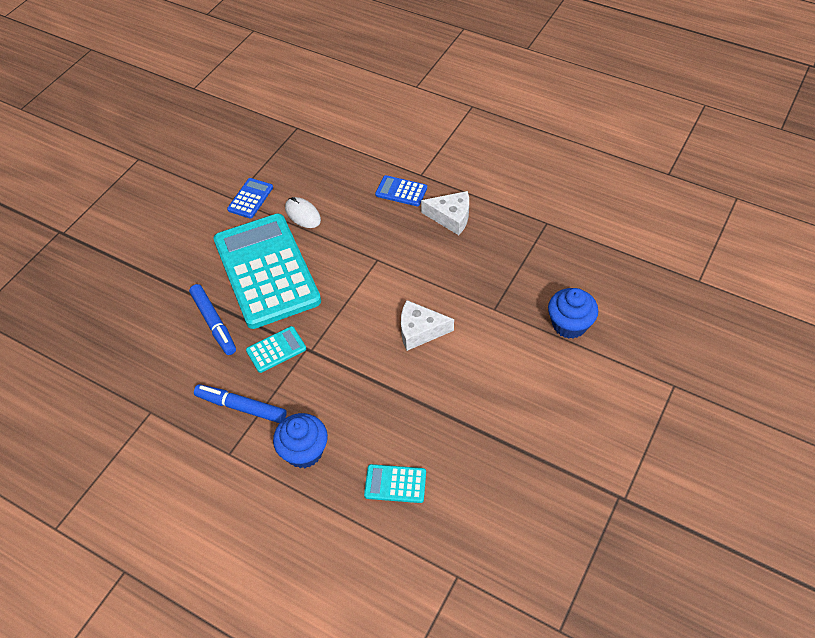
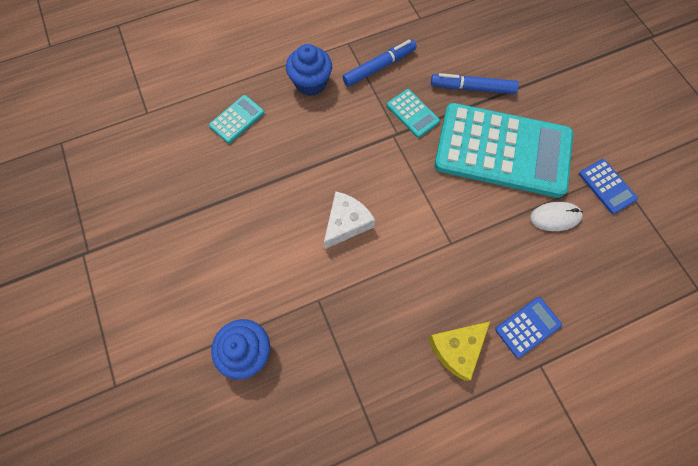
camera: 125 degrees right, 15 degrees up
(276, 349) = (412, 113): turquoise calculator -> turquoise calculator turned 45 degrees counterclockwise
(451, 217) = (456, 349): white cheese -> yellow cheese

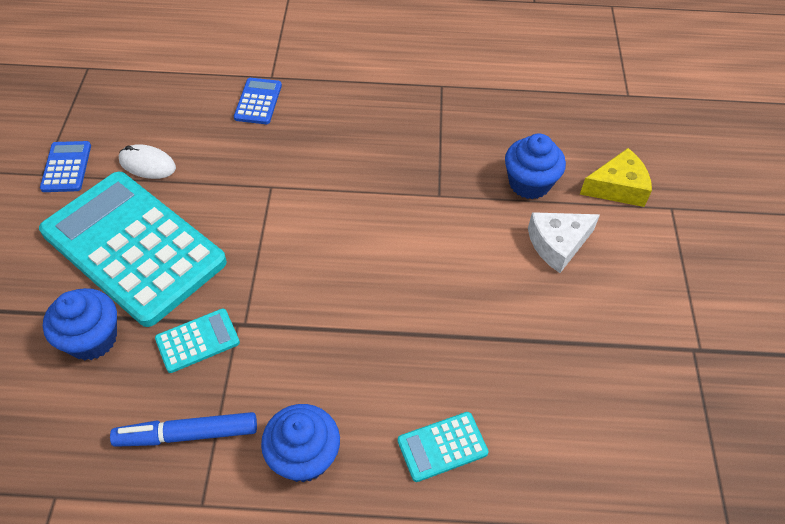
camera: 155 degrees left, 15 degrees down
(346, 223) = (368, 250): white cheese -> white cheese (558, 244)
(412, 113) = (197, 340): turquoise calculator -> turquoise calculator turned 75 degrees clockwise
(456, 349) = (332, 112): yellow cheese -> yellow cheese (617, 187)
(472, 88) = (92, 339): blue marker -> blue cupcake
(527, 327) = (258, 101): blue calculator -> blue calculator turned 105 degrees clockwise

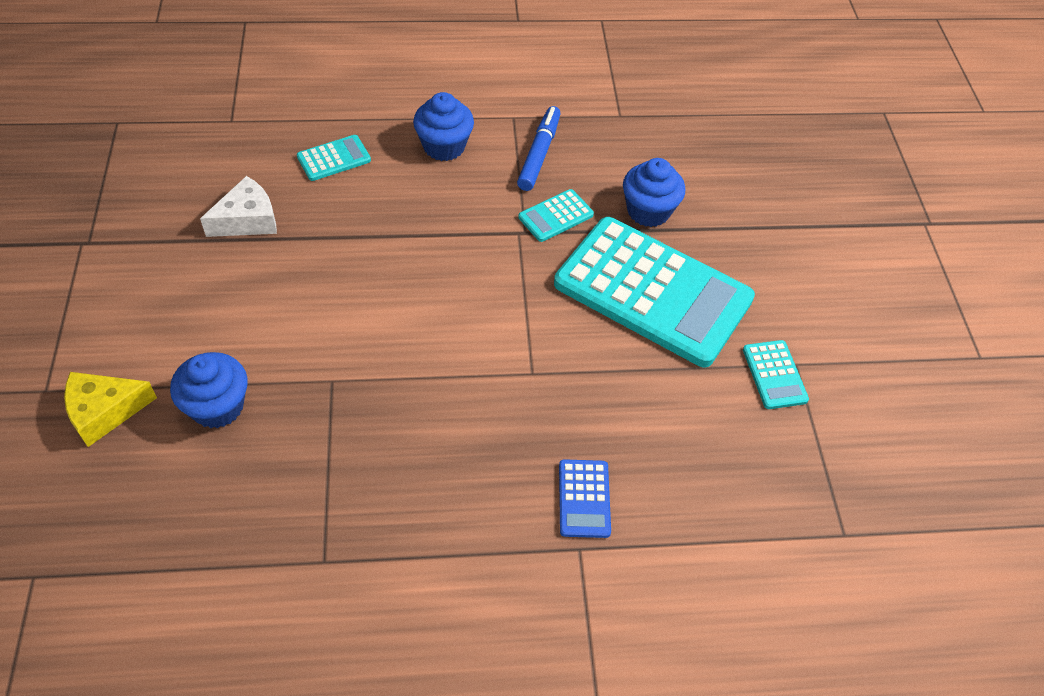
camera: 170 degrees right, 0 degrees up
(66, 167) = (774, 375): blue calculator -> turquoise calculator
(147, 164) = (685, 387): white mouse -> none
(187, 434) = (539, 154): blue marker -> blue marker turned 60 degrees counterclockwise
(558, 244) = (199, 333): white cheese -> white cheese (247, 220)

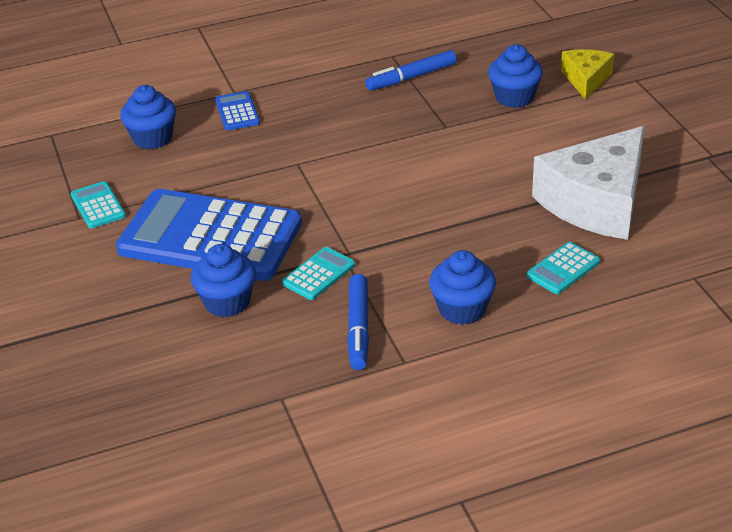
camera: 170 degrees right, 15 degrees down
(105, 411) = (586, 79): yellow cheese -> yellow cheese turned 45 degrees counterclockwise
(247, 220) = (596, 202): white cheese -> white cheese, size x1.94
(323, 495) = (411, 77): none -> blue marker
(653, 291) = (210, 237): turquoise calculator -> blue calculator
(705, 479) = (152, 138): none -> blue cupcake

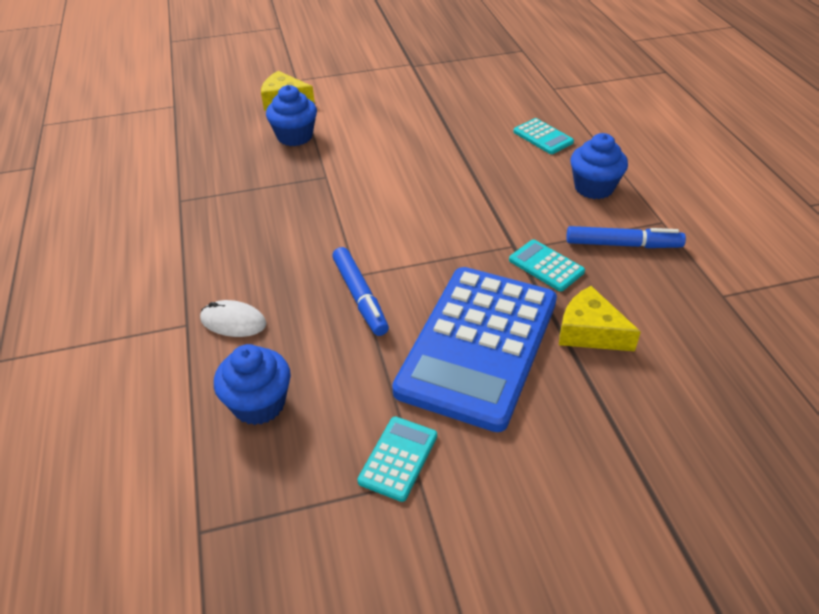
camera: 85 degrees left, 5 degrees up
(98, 206) = (398, 458): turquoise calculator -> turquoise calculator turned 135 degrees clockwise
(227, 302) = (590, 332): blue cupcake -> yellow cheese
(237, 112) = (233, 322): blue calculator -> white mouse
(411, 77) = (229, 190): blue marker -> blue marker (360, 297)
(596, 202) = (459, 114): white cheese -> none

